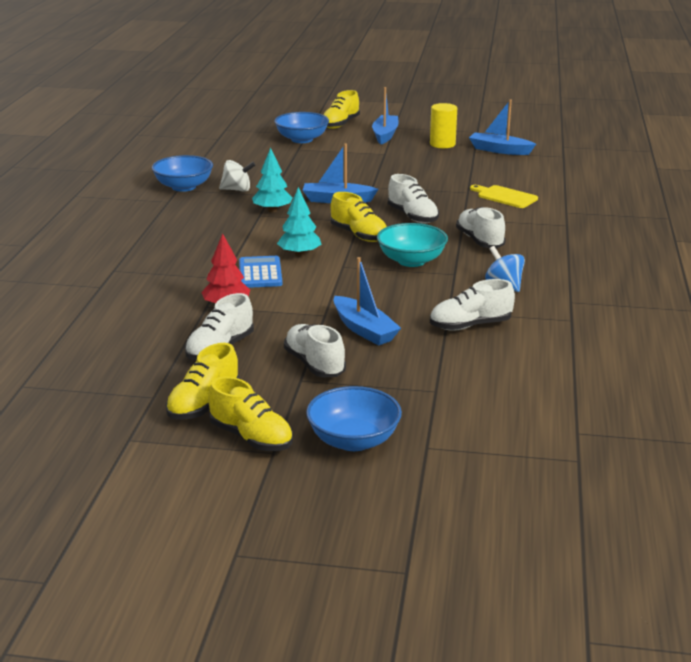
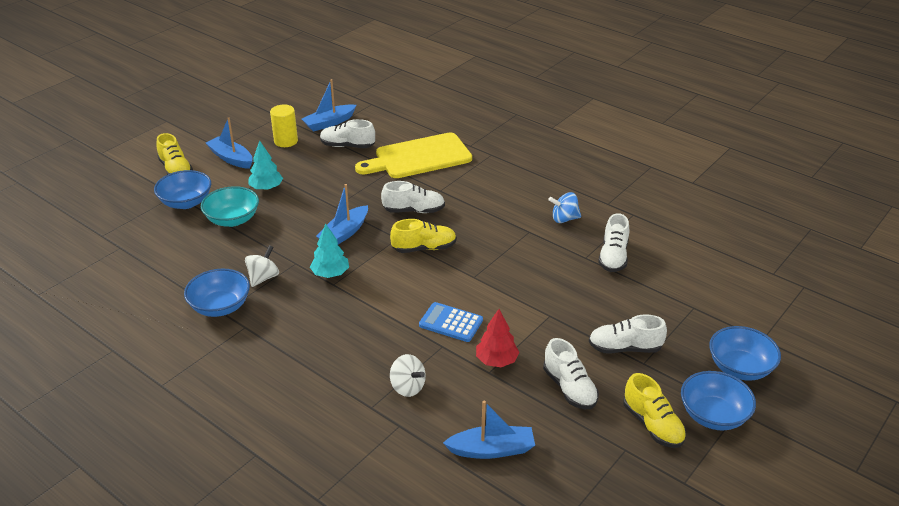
camera: 60 degrees left, 10 degrees up
(152, 277) = (407, 387): none -> white spinning top
(251, 438) = (713, 415): yellow shoe -> blue bowl
(299, 254) = (432, 290): turquoise tree -> turquoise tree (266, 188)
(364, 329) = (587, 305): blue boat -> blue boat (492, 449)
(411, 261) = (492, 241): turquoise bowl -> turquoise bowl (232, 219)
(479, 241) = (485, 199): white shoe -> white shoe (347, 146)
(505, 196) = (418, 157): yellow cutting board -> yellow cutting board, size x1.95

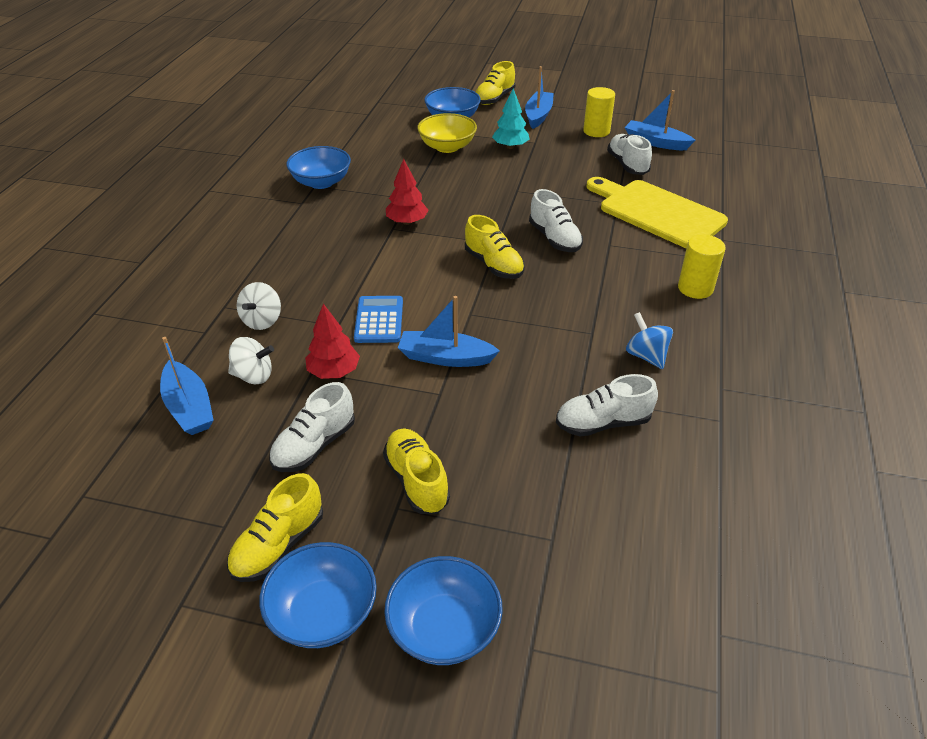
camera: 65 degrees right, 5 degrees up
(232, 219) = (447, 147): turquoise bowl -> yellow bowl
(263, 278) = (375, 189): white spinning top -> white spinning top (254, 376)
(330, 274) = (407, 222): turquoise tree -> red tree
(344, 233) = (477, 209): blue boat -> blue boat (445, 357)
(512, 175) = (695, 288): none -> yellow cylinder
(625, 348) = (416, 480): white shoe -> yellow shoe

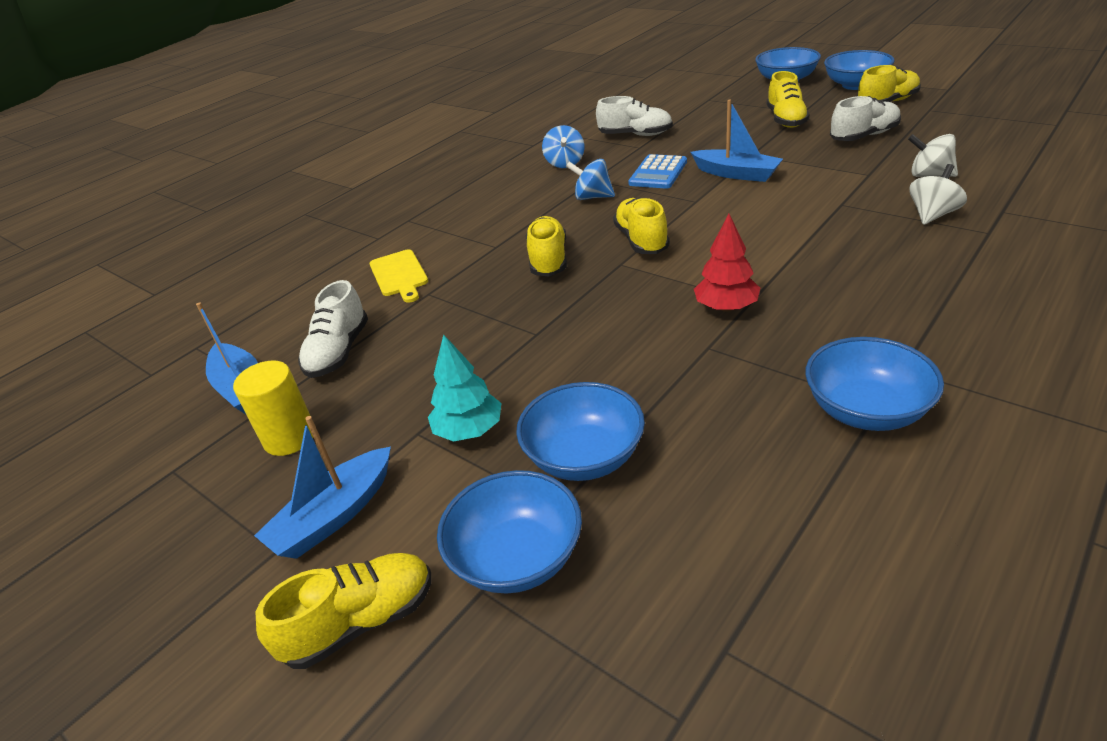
camera: 150 degrees left, 5 degrees down
(189, 407) = (989, 160): blue boat -> none
(334, 371) = (846, 172): red tree -> none
(379, 320) = (794, 204): blue calculator -> blue calculator (658, 173)
(447, 147) = (584, 457): yellow bowl -> blue bowl
(554, 238) = (548, 260): white shoe -> yellow shoe
(572, 307) = (592, 197): none -> blue spinning top
(656, 212) = (399, 275): yellow cutting board -> yellow cutting board, size x0.51
(695, 288) = (465, 201): yellow cylinder -> none

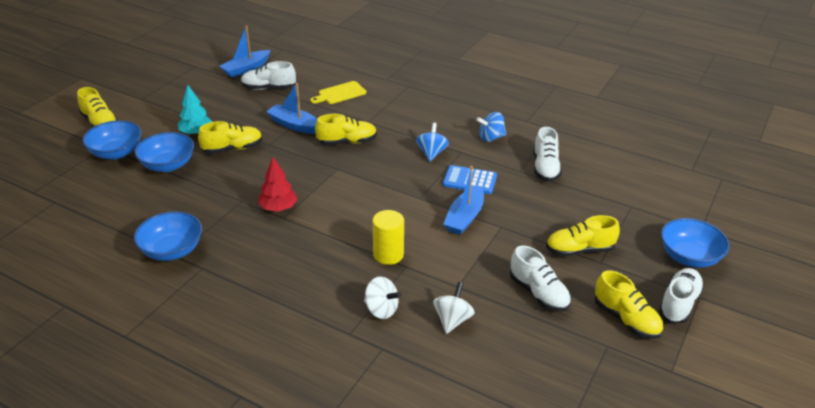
camera: 75 degrees right, 0 degrees up
(290, 437) = (207, 88): yellow cylinder -> yellow cylinder (388, 254)
(334, 516) = (155, 108): blue boat -> blue boat (295, 125)
(641, 240) = (365, 175): yellow shoe -> yellow shoe (232, 149)
(855, 85) = (678, 304): blue bowl -> white shoe

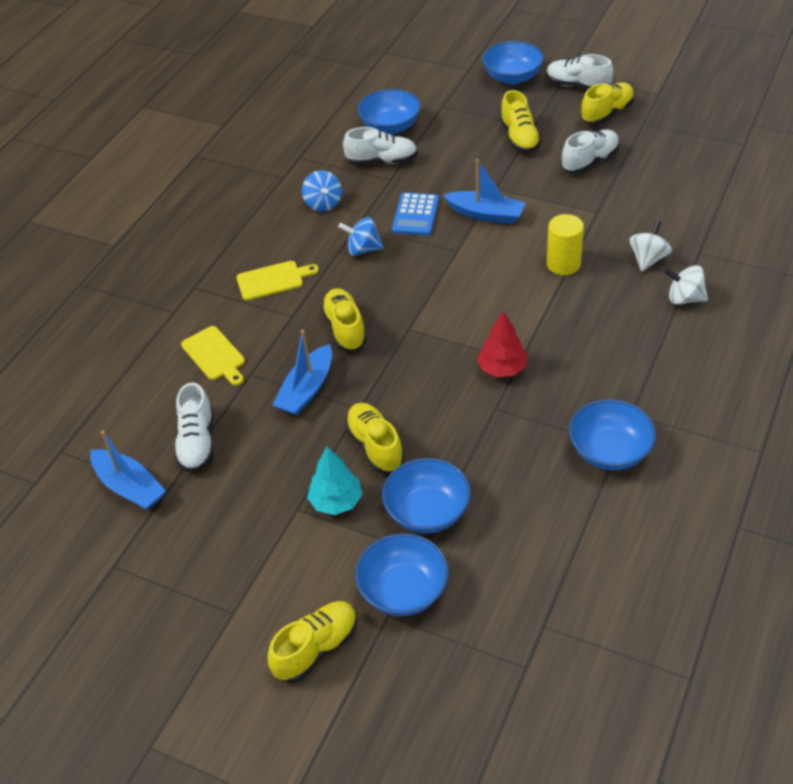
camera: 90 degrees left, 10 degrees up
(407, 115) = (273, 280): none -> yellow cutting board
(452, 320) = (645, 211): white spinning top -> white spinning top (684, 298)
(596, 175) = (390, 127): none -> blue bowl

